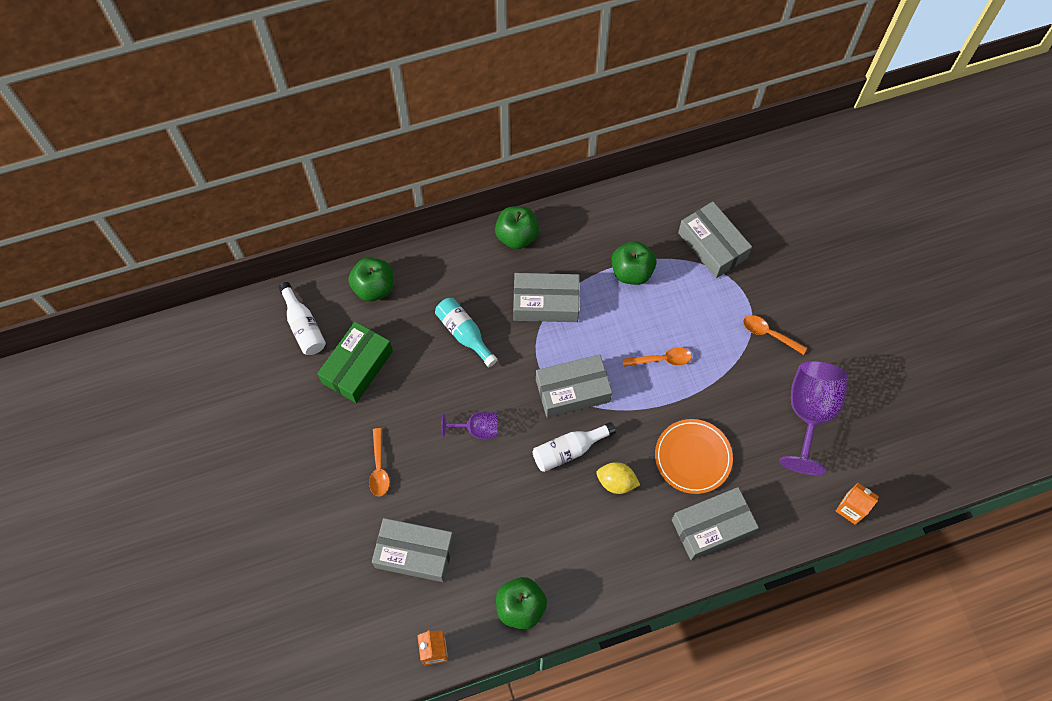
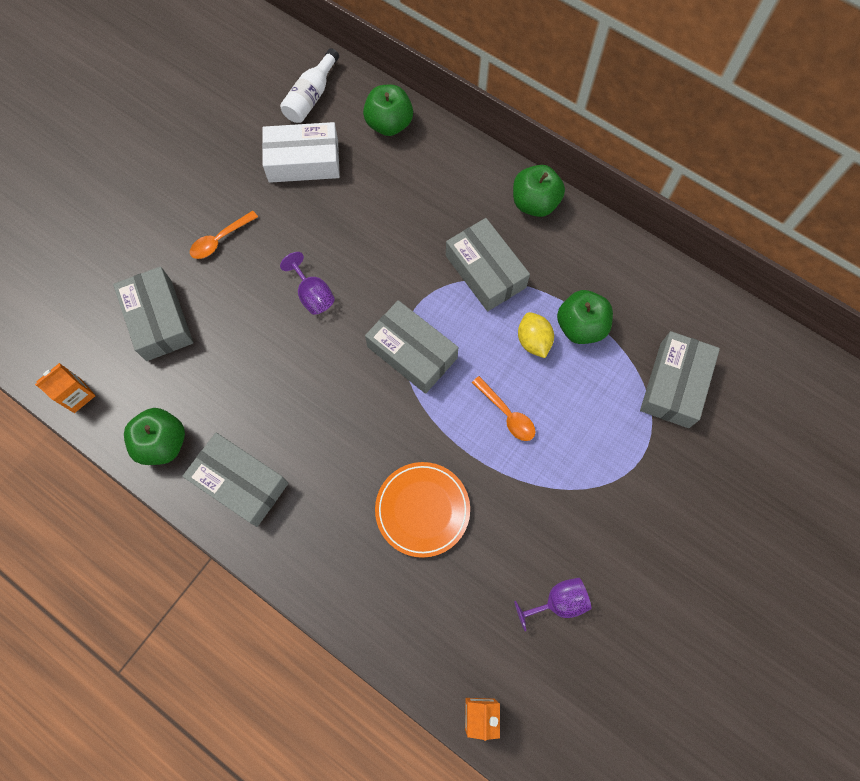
camera: 55 degrees right, 5 degrees up
(357, 367) = (303, 161): green box -> white box
(464, 334) = (400, 224): turquoise bottle -> none
(569, 450) = (348, 387): white bottle -> none
(616, 482) = (345, 452): yellow lemon -> yellow lemon (533, 341)
(712, 527) = (360, 575): grey box -> grey box (240, 483)
(768, 334) = (618, 503): orange spoon -> none
(809, 414) = (558, 602): purple goblet -> purple goblet, size x0.52

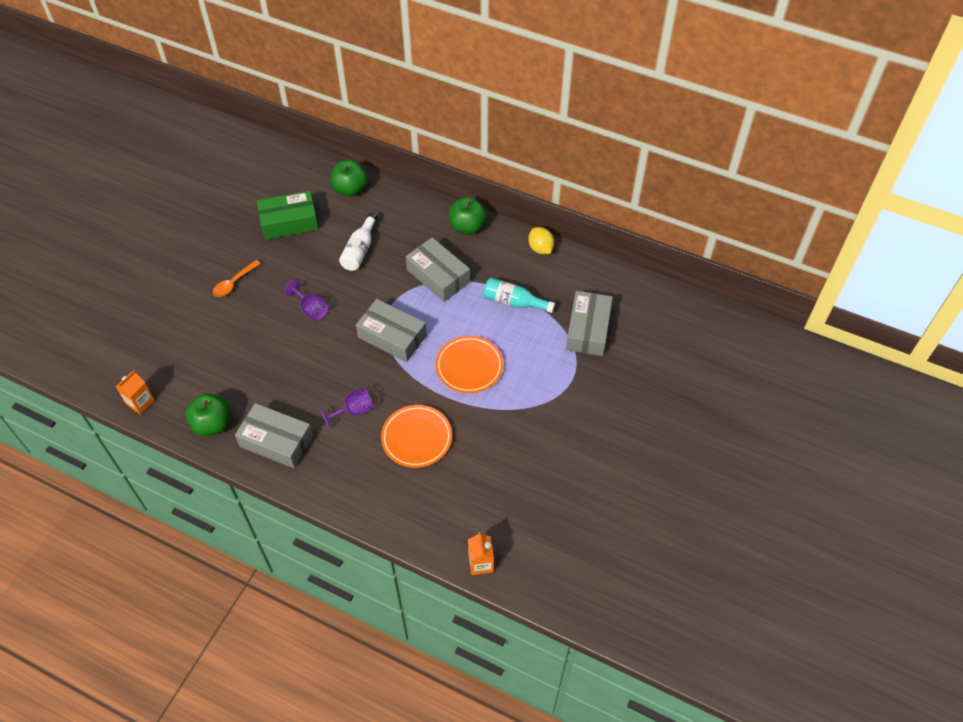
camera: 10 degrees left, 15 degrees down
(158, 320) = (195, 343): grey box -> none
(303, 161) = (289, 222): white box -> green box
(311, 97) = (288, 178): white bottle -> white bottle (360, 250)
(507, 414) = (469, 366): orange spoon -> orange plate
(533, 341) = (481, 316): yellow lemon -> yellow lemon (540, 248)
(558, 602) = (526, 482): purple goblet -> purple goblet (354, 411)
(580, 327) = (514, 302): green apple -> turquoise bottle

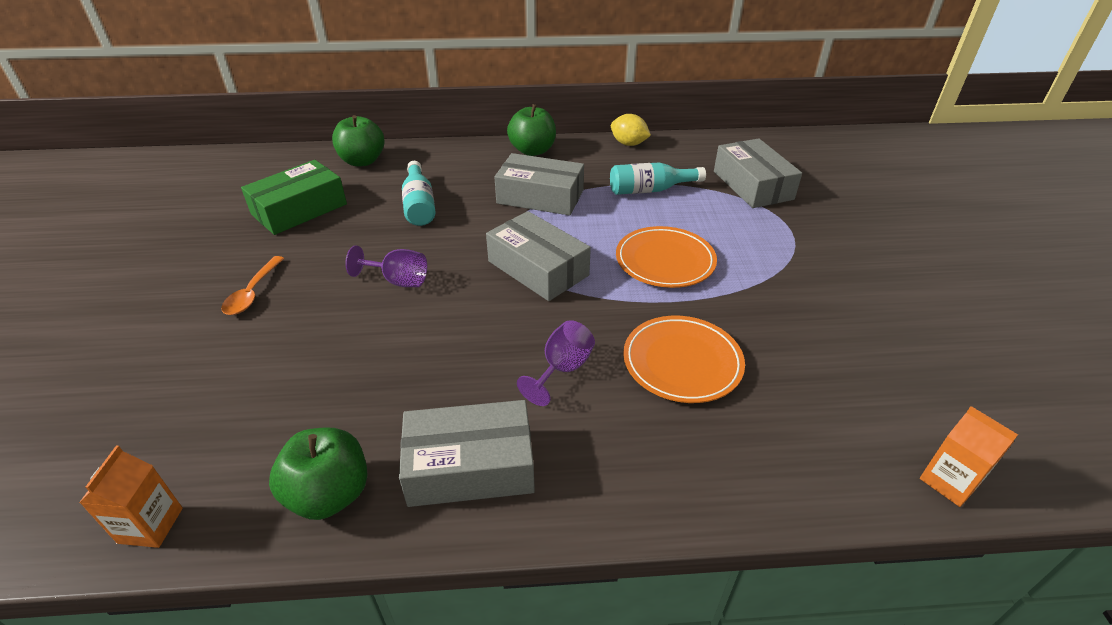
camera: 30 degrees left, 15 degrees down
(360, 250) = (419, 205): white bottle -> turquoise bottle
(392, 337) = (538, 268): grey box -> grey box turned 45 degrees clockwise

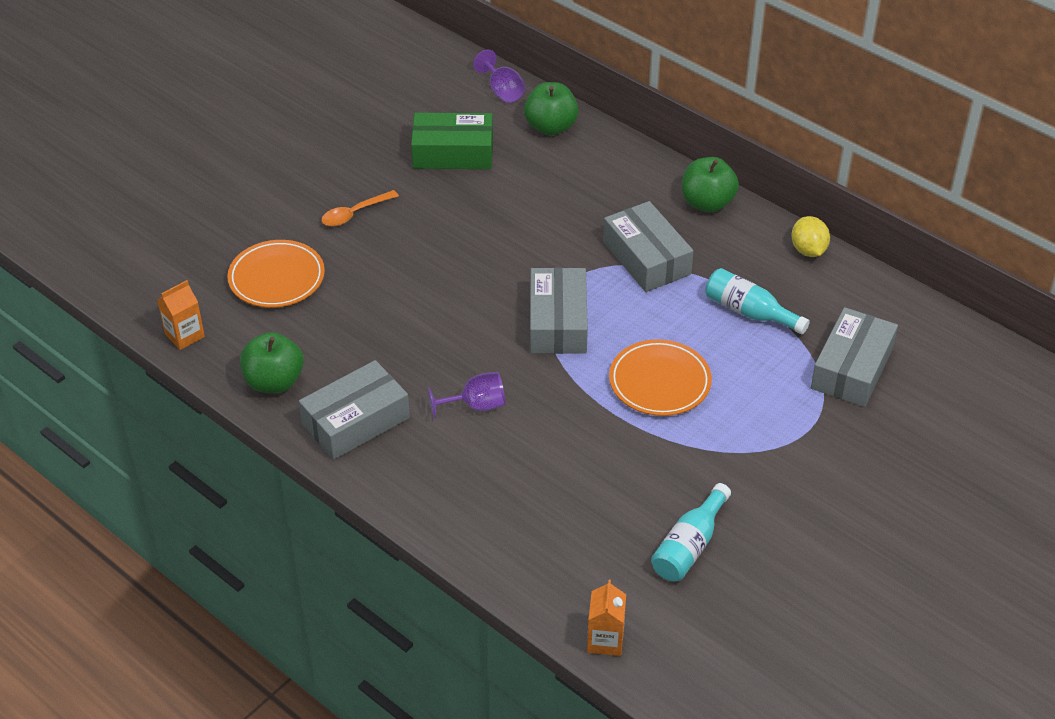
camera: 45 degrees right, 5 degrees up
(398, 281) = (452, 266): purple goblet -> purple goblet (502, 91)
(419, 205) = (542, 205): turquoise bottle -> turquoise bottle (689, 546)
(470, 466) = (356, 421): grey box -> grey box turned 75 degrees counterclockwise
(682, 362) = (557, 458): orange plate -> orange plate (276, 278)

